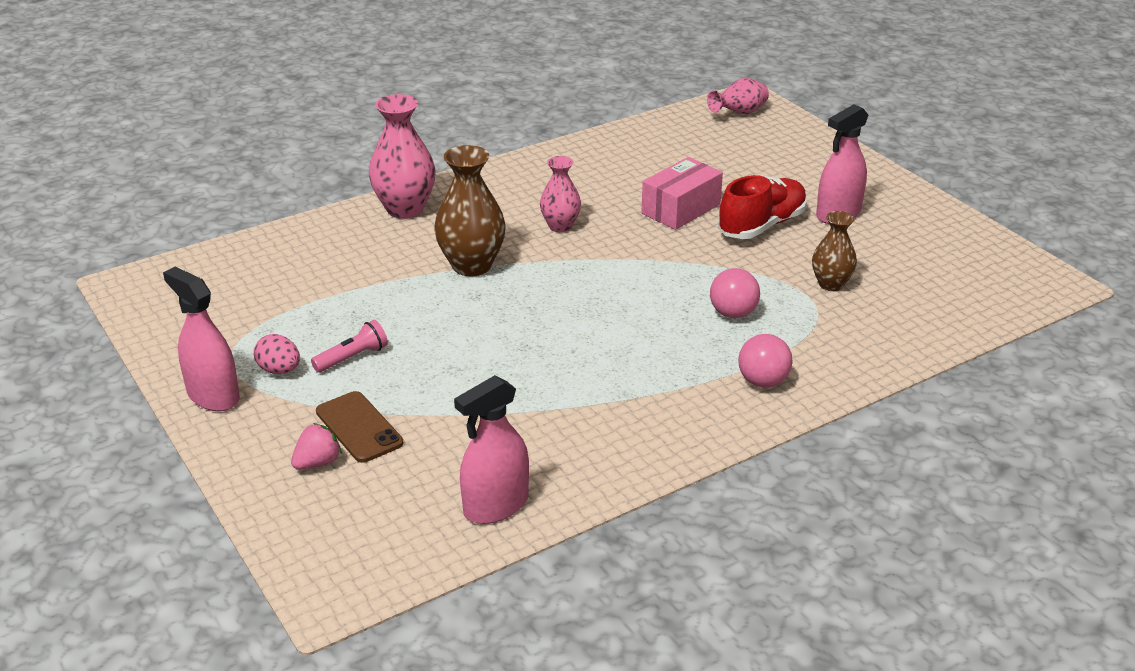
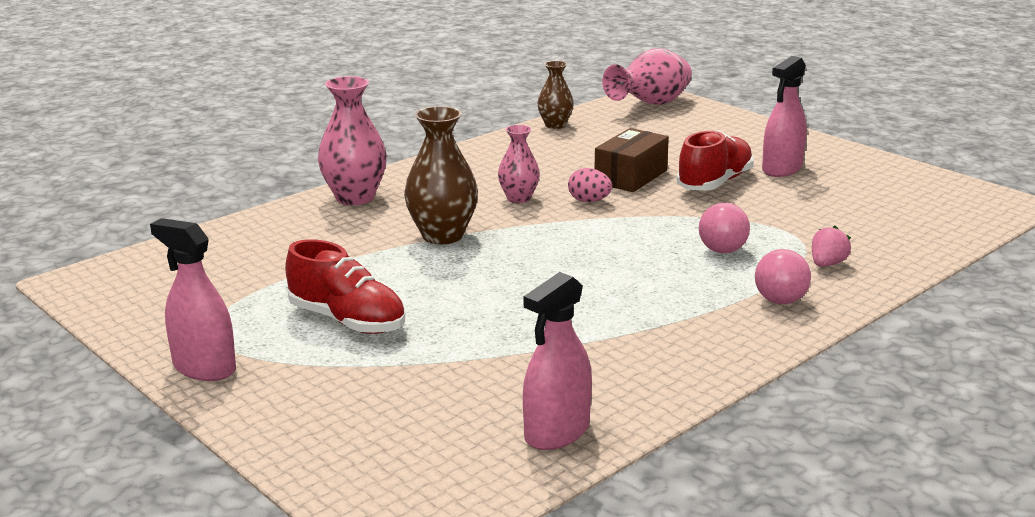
camera: 10 degrees left, 10 degrees down
(279, 370) = (271, 338): pink egg -> pink egg (589, 201)
(317, 463) = (344, 415): pink strawberry -> pink strawberry (827, 264)
(352, 358) = (347, 321): pink flashlight -> red shoe
(359, 427) = (378, 379): brown phone -> none
(681, 209) = (631, 176): pink box -> brown box
(739, 113) = (650, 105): pink vase -> pink vase, size x1.63
(831, 284) = (804, 221): brown vase -> brown vase (555, 125)

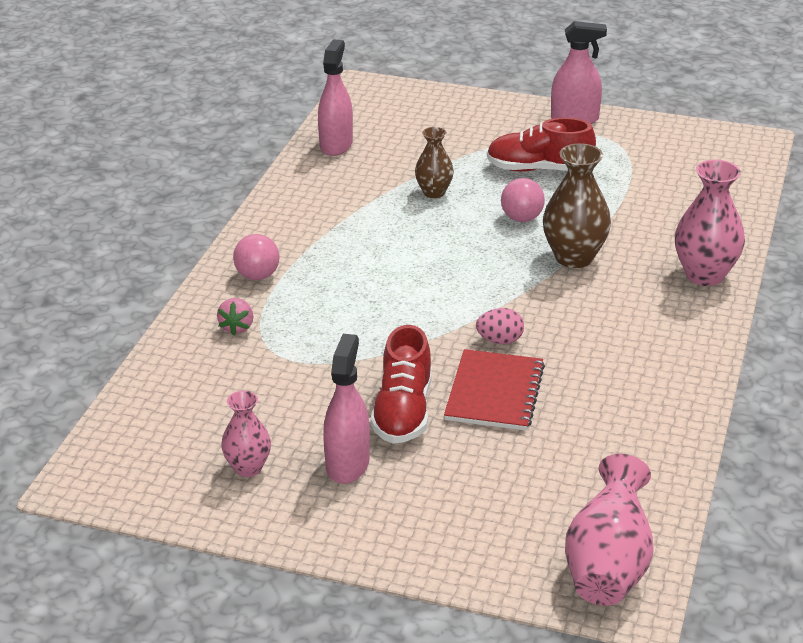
camera: 150 degrees right, 10 degrees up
(518, 198) = (566, 322): pink vase -> pink vase (248, 468)
(555, 125) = (671, 465): brown vase -> brown vase (434, 192)
(631, 176) = (494, 393): brown box -> red notebook
(722, 250) = (333, 315): pink ball -> pink ball (521, 218)

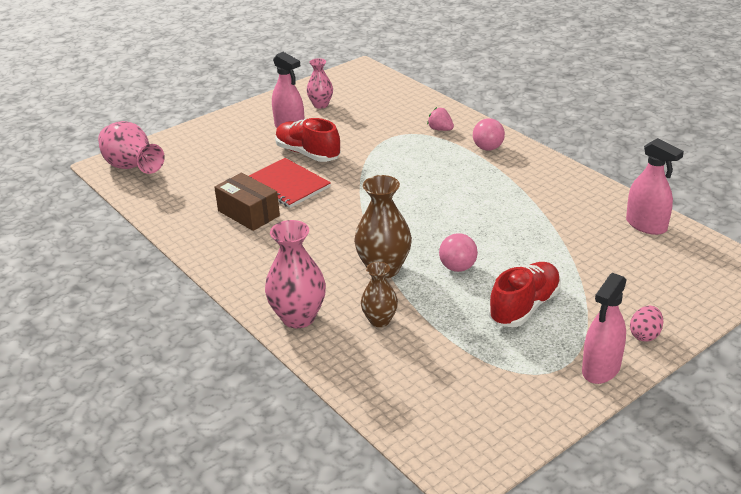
camera: 125 degrees right, 0 degrees up
(434, 192) = (532, 243): brown vase -> brown vase (380, 320)
(500, 340) = (330, 204): pink egg -> pink egg (644, 335)
(586, 392) = (248, 213): none -> brown box

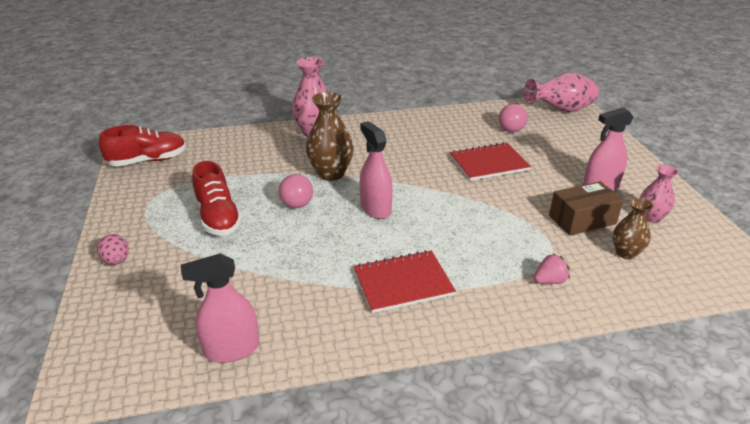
camera: 115 degrees right, 0 degrees up
(248, 213) = (456, 140): brown box -> brown box (582, 220)
(308, 153) = (540, 185): red shoe -> red shoe (148, 161)
(380, 320) = (278, 157): brown vase -> brown vase (626, 253)
(488, 148) = (482, 300): pink ball -> pink ball (511, 130)
(504, 181) = (403, 283): none -> red notebook
(601, 369) = (121, 223): pink spray bottle -> pink spray bottle (375, 208)

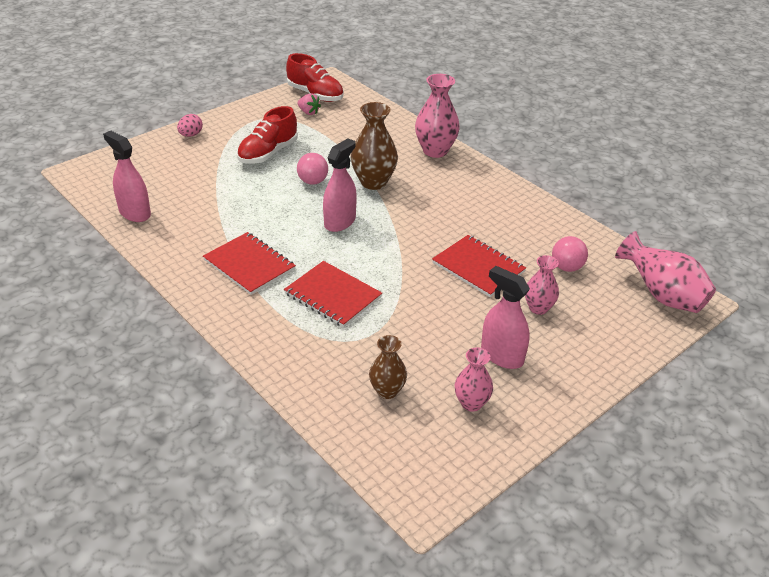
camera: 60 degrees right, 5 degrees up
(483, 244) = (332, 295): none -> red notebook
(549, 281) = (306, 346): pink strawberry -> pink strawberry (308, 112)
(551, 155) = (538, 308): none -> pink vase
(582, 220) = (424, 351): brown box -> none

